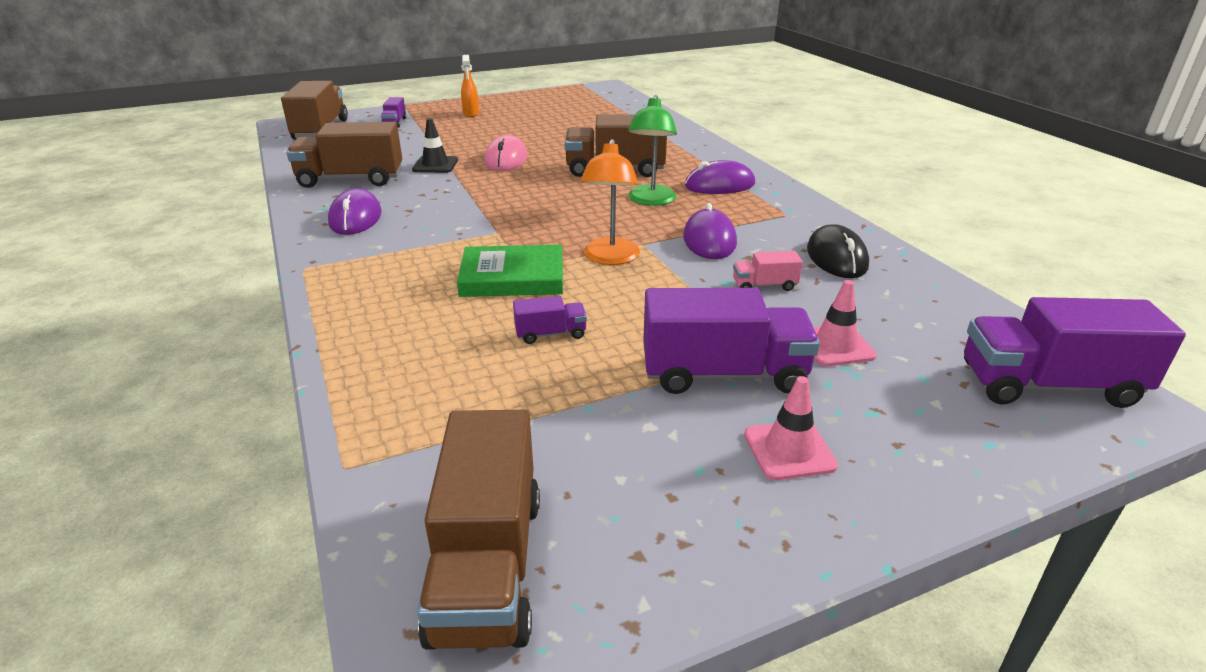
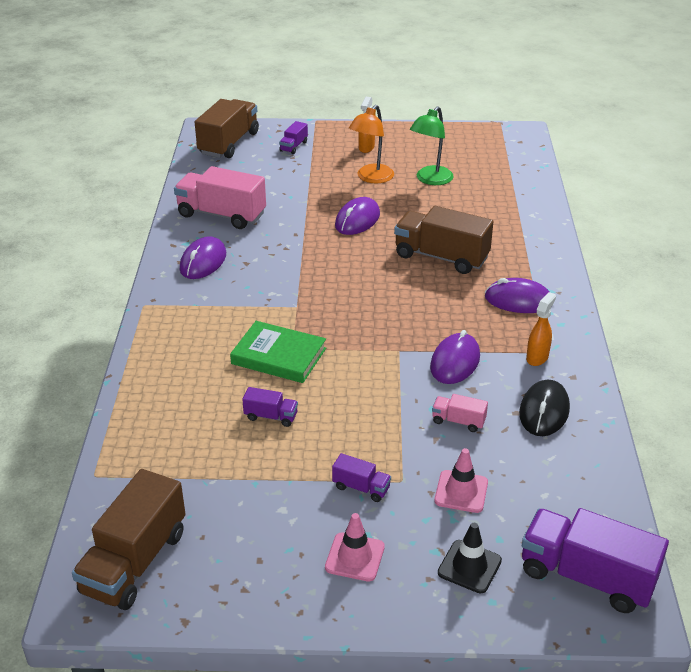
camera: 25 degrees right, 5 degrees up
(351, 179) = (221, 215): brown truck -> pink truck
(435, 165) = (295, 213): black traffic cone -> black traffic cone (469, 566)
(506, 159) = (357, 220): pink mouse -> purple mouse
(610, 258) = (362, 358): orange lamp -> orange lamp (371, 178)
(651, 201) = (442, 303): green lamp -> green lamp (430, 180)
(723, 374) = (361, 488): purple truck -> purple truck, size x0.47
(783, 220) = (537, 357): none -> orange spray bottle

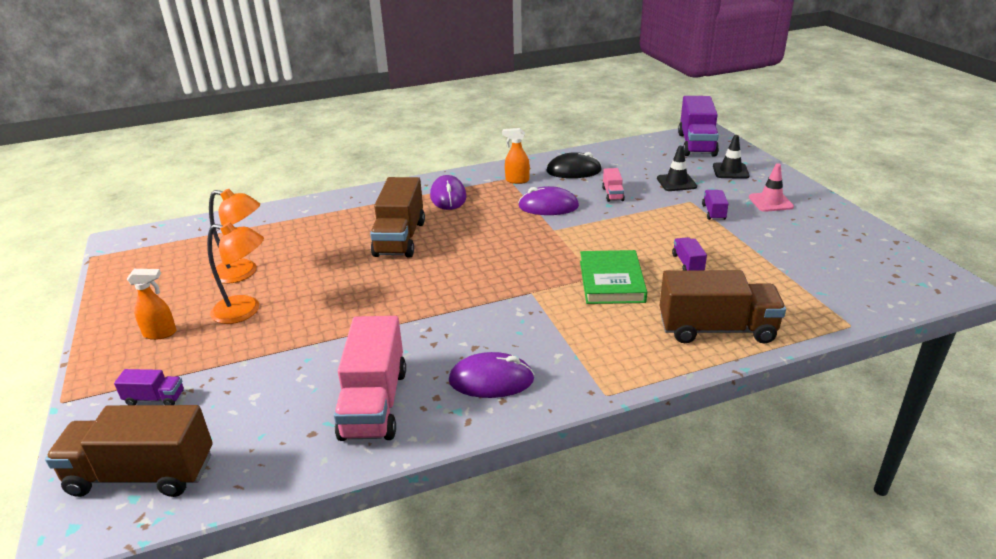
camera: 110 degrees left, 5 degrees down
(134, 562) = (889, 275): brown truck -> brown truck (716, 329)
(357, 220) = (348, 297): purple mouse -> none
(430, 180) = (243, 273): green lamp -> orange lamp
(461, 491) = (676, 182): pink traffic cone -> black traffic cone

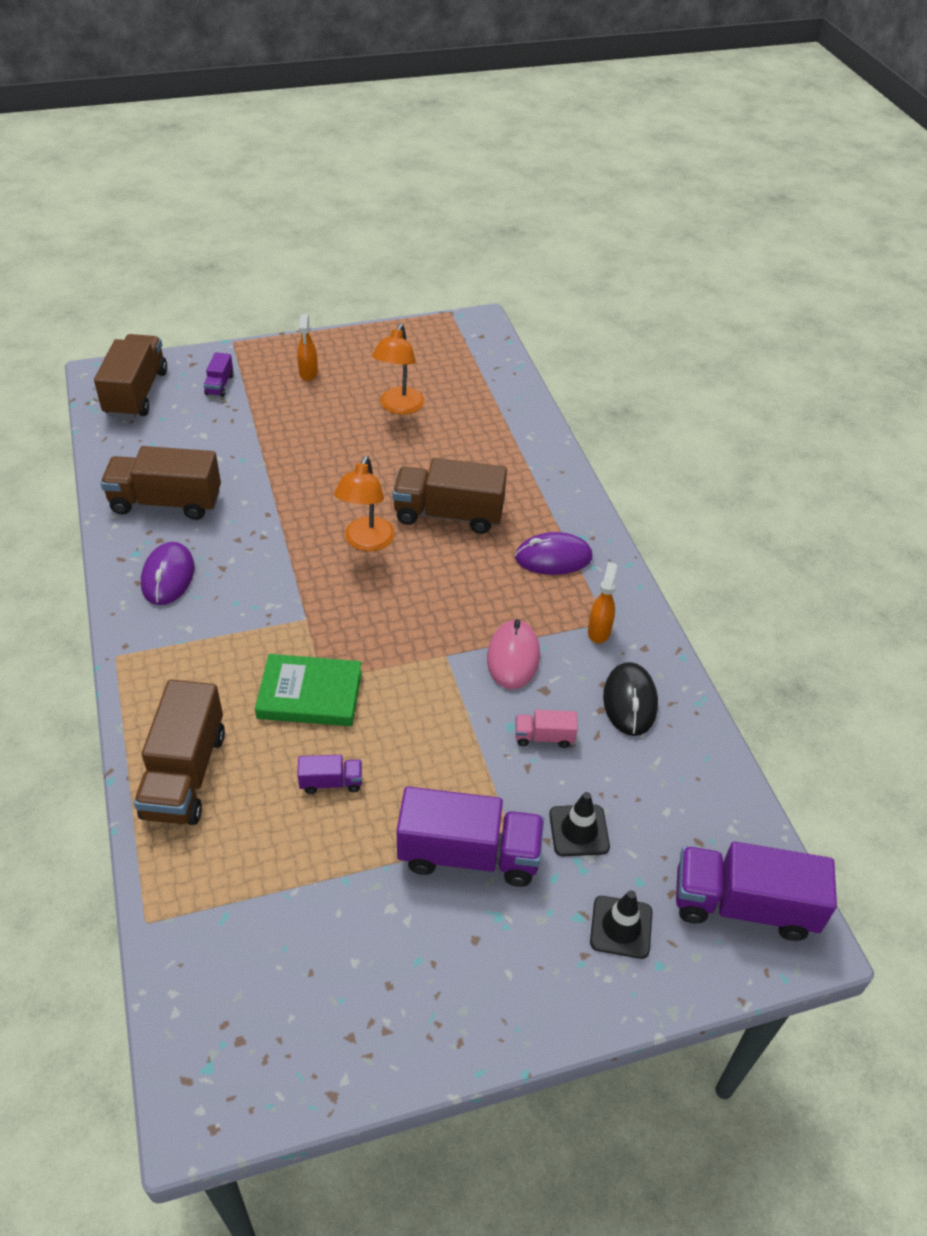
camera: 90 degrees right, 15 degrees up
(245, 311) = (329, 416): orange lamp -> orange lamp (366, 542)
(374, 403) = (166, 502): pink truck -> brown truck
(548, 206) = (513, 657): purple mouse -> pink mouse
(713, 212) = (469, 854): purple truck -> purple truck, size x2.14
(770, 202) = (494, 950): pink traffic cone -> none

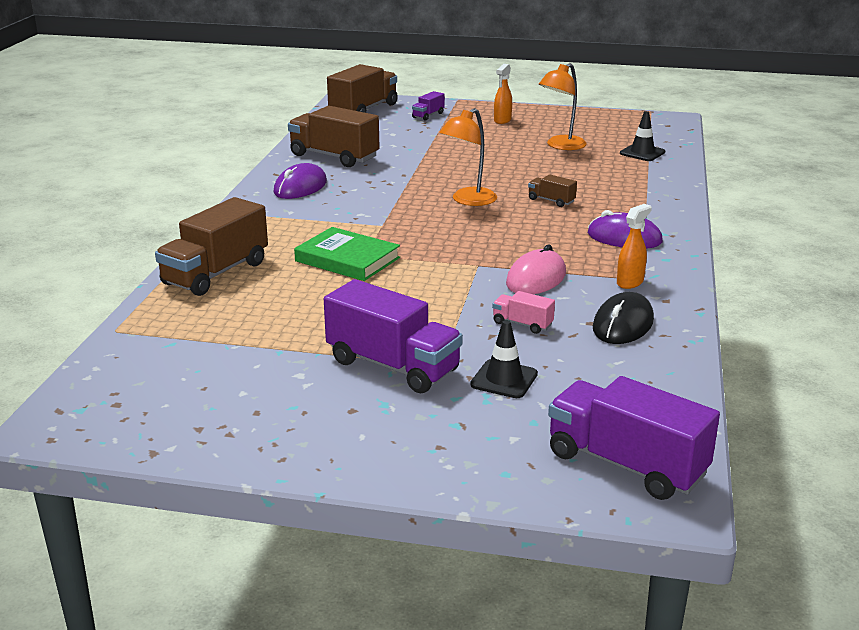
camera: 30 degrees right, 20 degrees down
(331, 782) = (319, 303): purple truck -> none
(448, 514) = (551, 201): brown truck -> brown truck, size x0.47
(621, 927) = (490, 441): black traffic cone -> black traffic cone (642, 153)

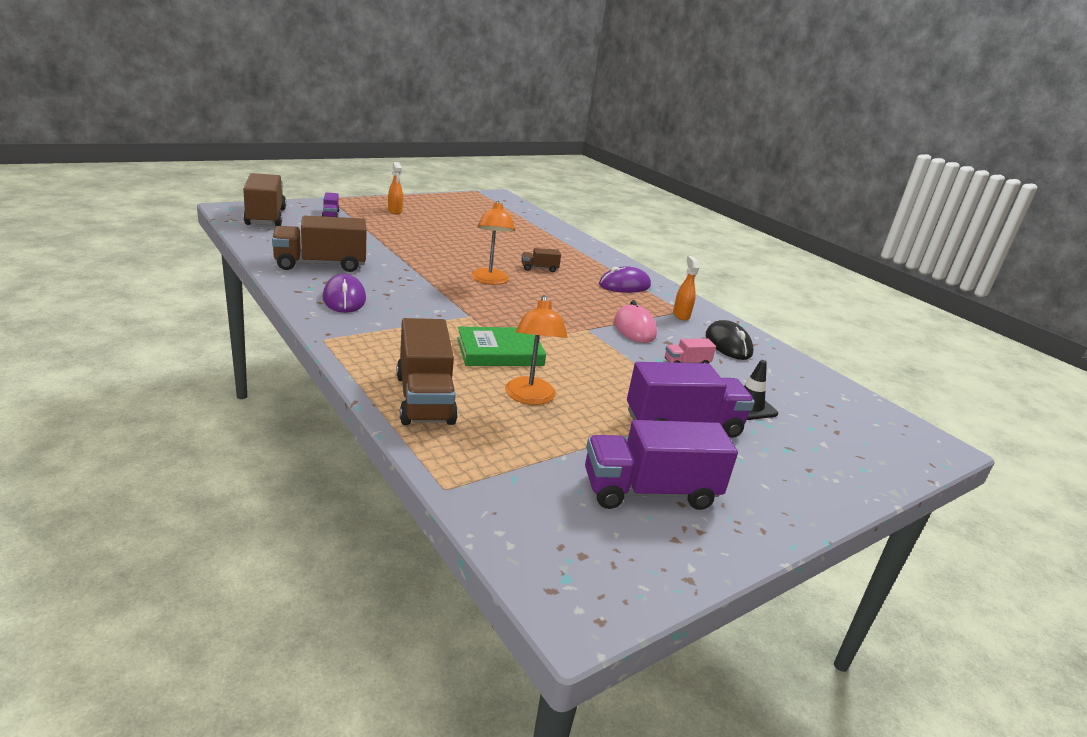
camera: 50 degrees left, 0 degrees up
(561, 146) = (470, 225): orange lamp -> orange lamp (530, 398)
(626, 464) = (886, 433): purple truck -> purple truck (649, 491)
(642, 153) = (526, 222): black traffic cone -> none

